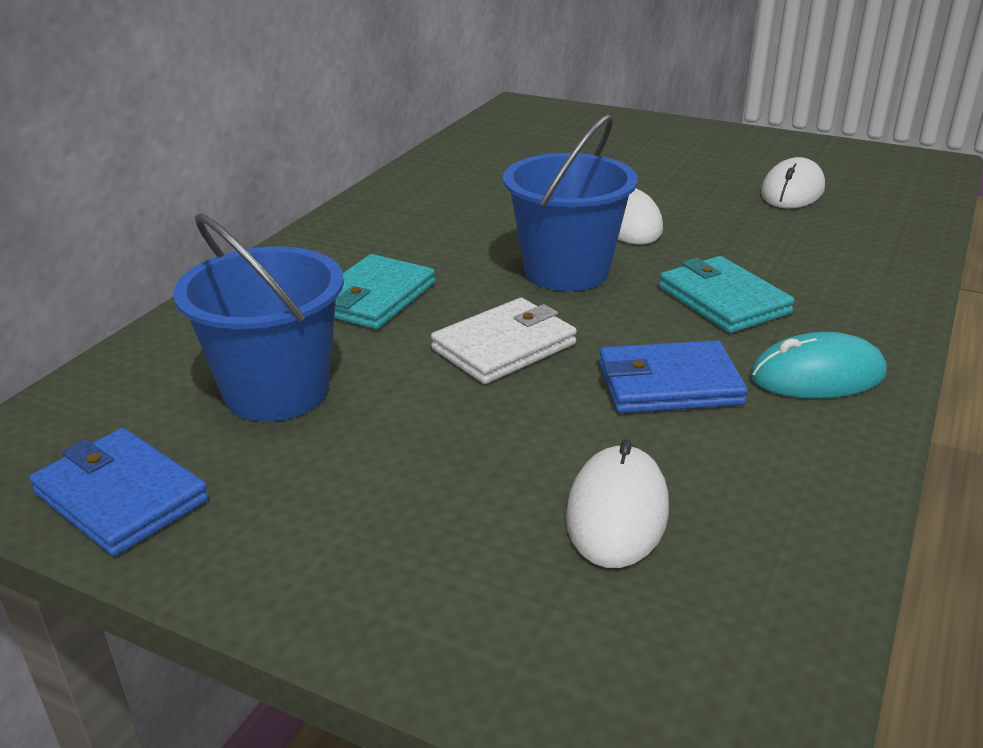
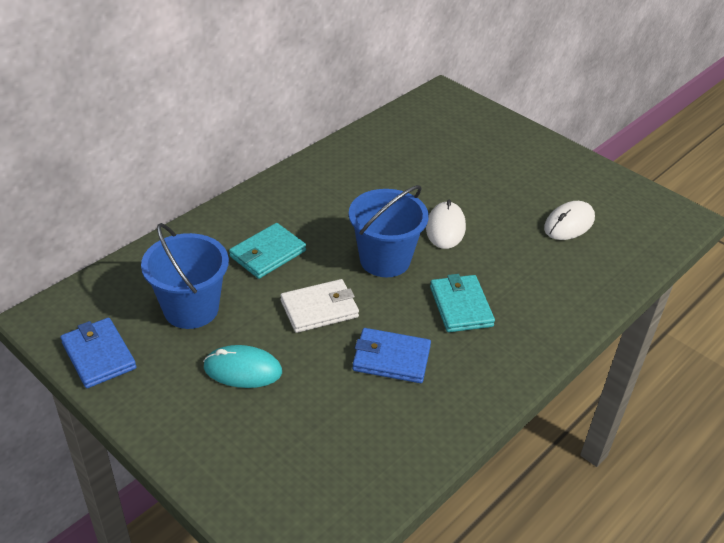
camera: 15 degrees right, 10 degrees up
(617, 512) = (317, 429): white mouse -> none
(817, 375) = (475, 374): turquoise mouse -> turquoise mouse (242, 370)

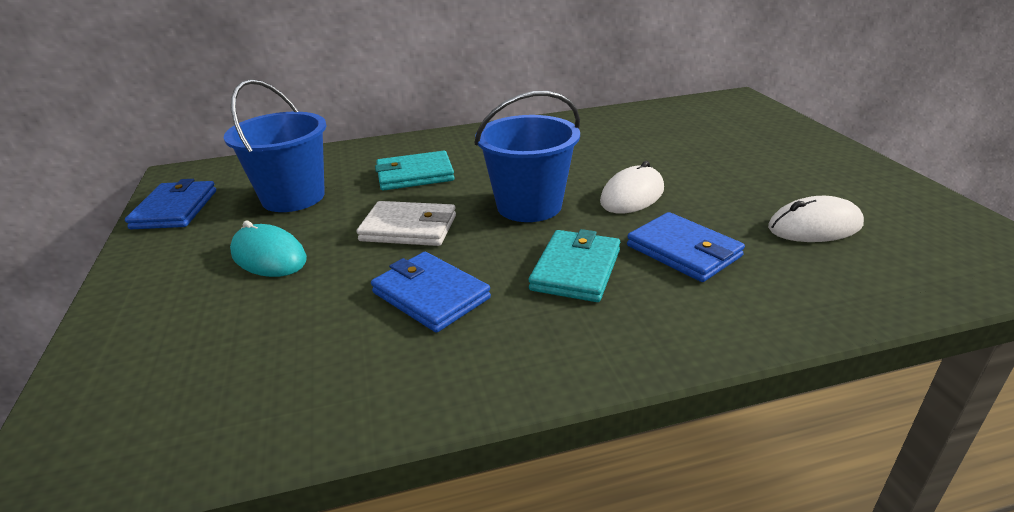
camera: 35 degrees right, 10 degrees down
(511, 269) = (683, 251): none -> blue wallet

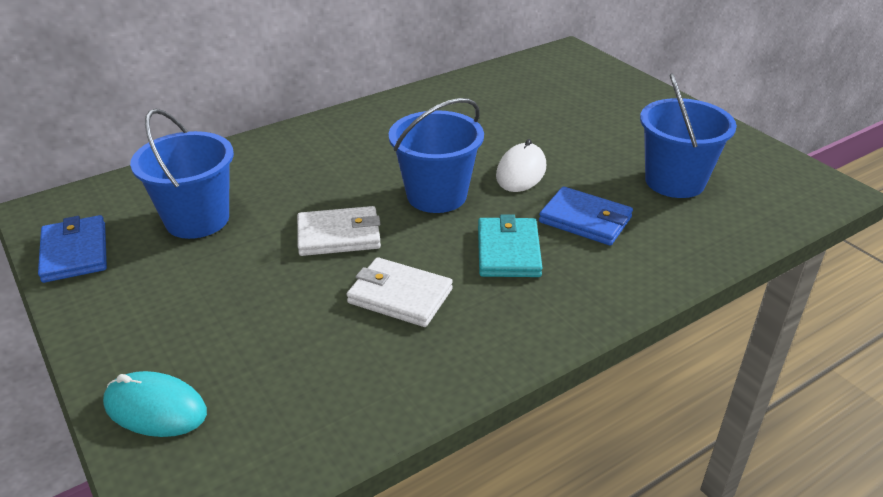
camera: 20 degrees left, 5 degrees up
(269, 256) = (221, 286): turquoise mouse -> turquoise mouse (155, 408)
(415, 175) = (307, 177): turquoise wallet -> none
(430, 295) = (400, 296): blue wallet -> white wallet
(814, 226) = (674, 181): white mouse -> blue bucket

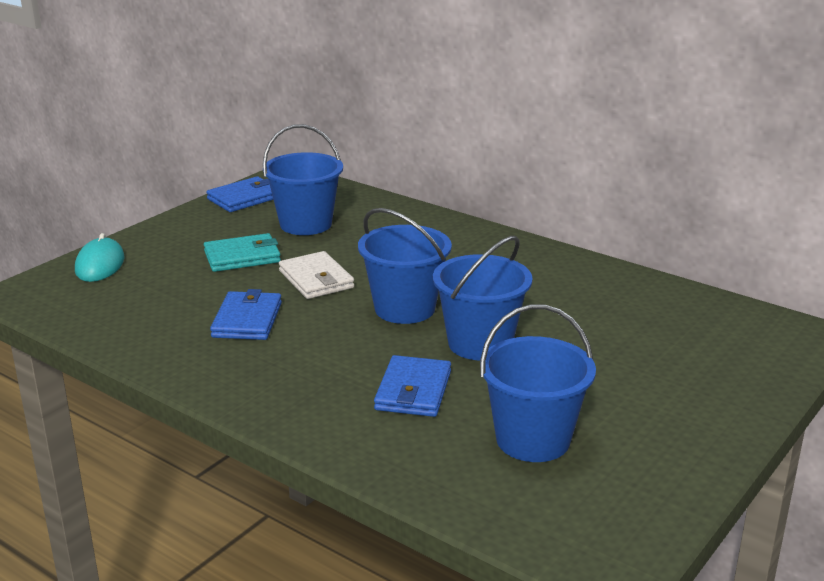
camera: 70 degrees right, 10 degrees down
(400, 296) = (247, 320): white wallet -> blue wallet
(508, 251) = (335, 357): turquoise wallet -> turquoise wallet (242, 257)
(521, 172) = (480, 343): white mouse -> blue bucket

